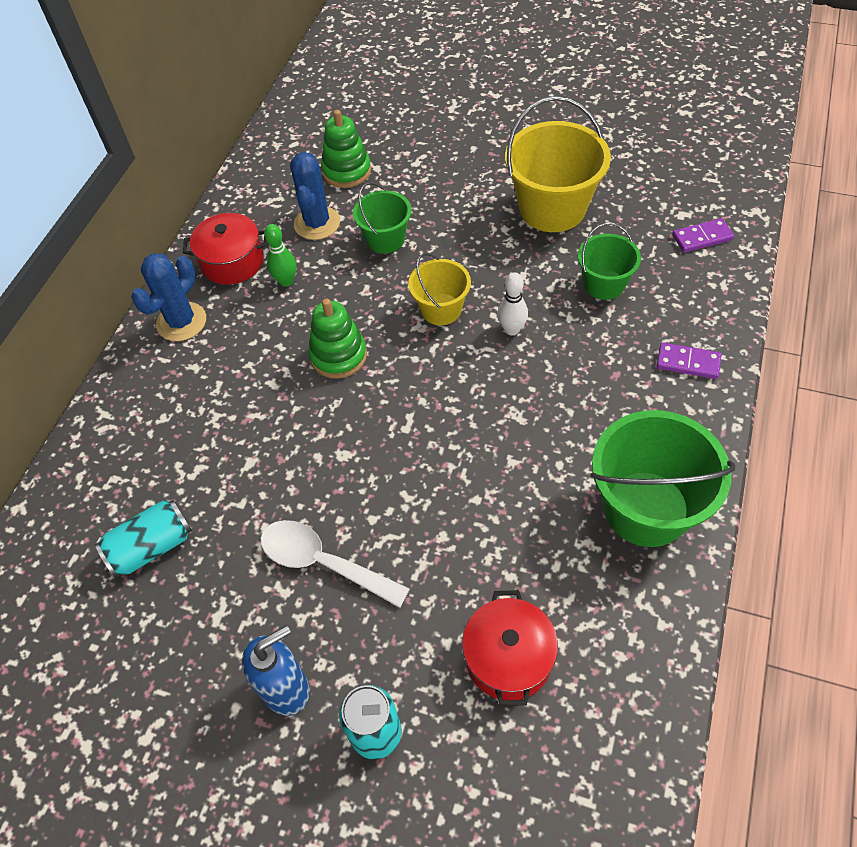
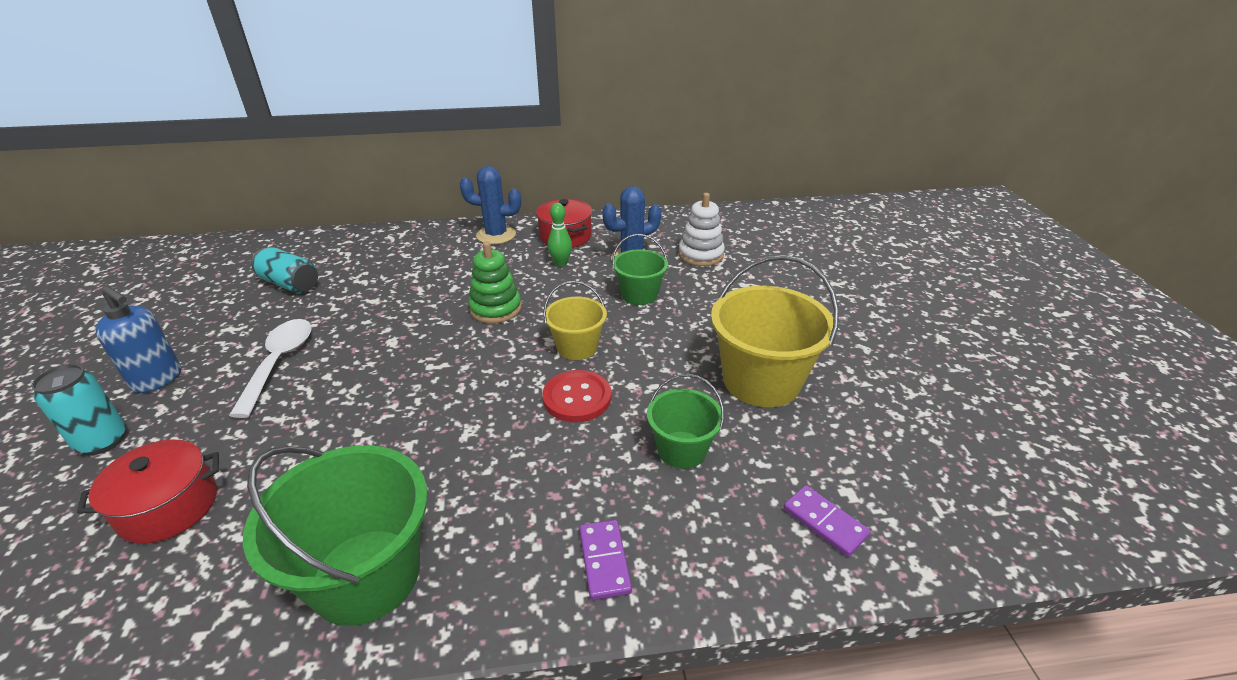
camera: 60 degrees right, 20 degrees down
(347, 171) = (700, 255): green stacking toy -> white stacking toy
(512, 329) = (577, 398): white bowling pin -> red button

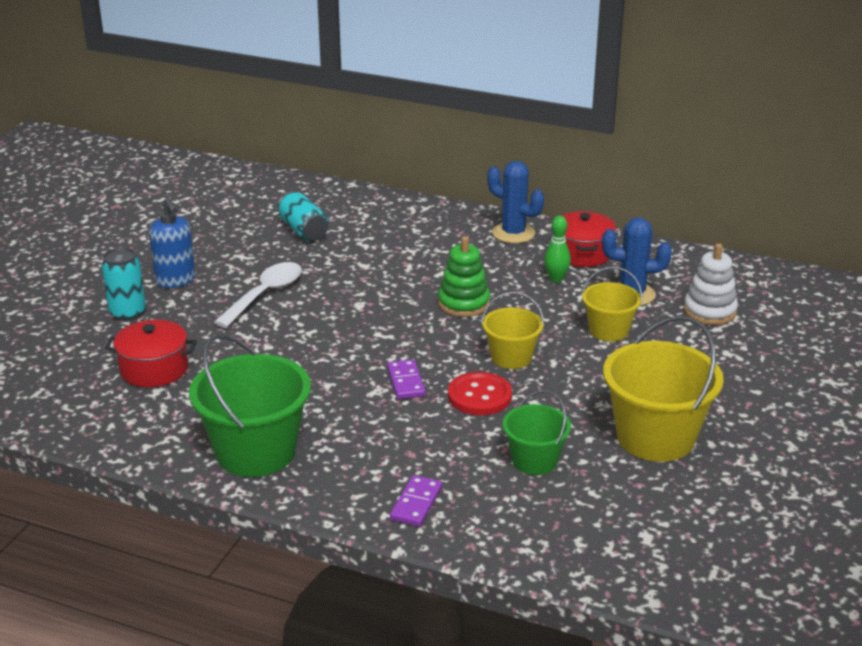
camera: 30 degrees right, 5 degrees down
(639, 294) = (608, 330): green bucket -> yellow bucket
(825, 522) = (605, 545): purple domino -> purple domino (406, 382)

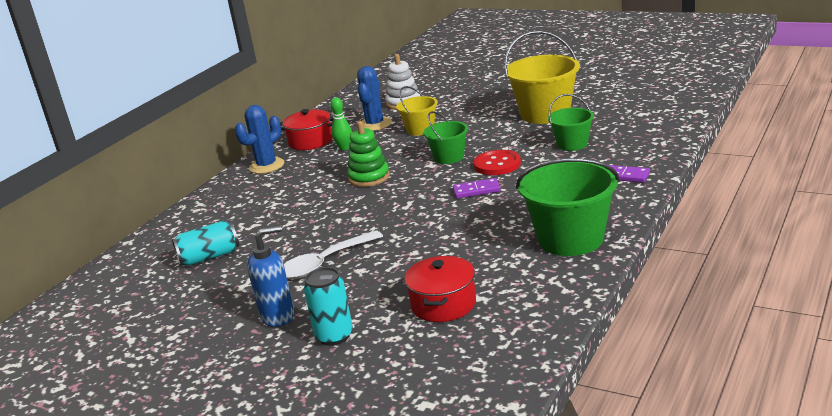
camera: 80 degrees left, 5 degrees down
(265, 294) = (324, 263): white spoon -> white spoon turned 75 degrees counterclockwise
(511, 357) = (449, 157): yellow bucket -> green bucket

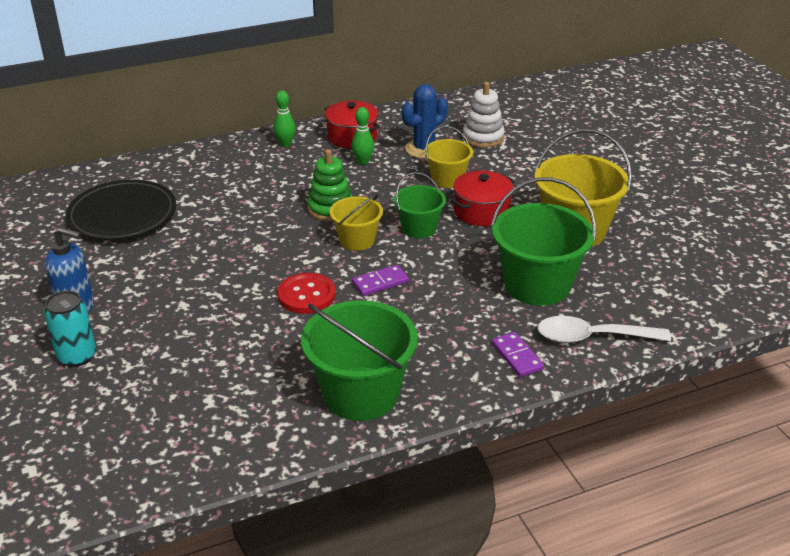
camera: 35 degrees right, 10 degrees up
(209, 257) = (122, 215): turquoise can -> black plate
(266, 166) = (285, 144): blue cactus -> green bowling pin
(324, 263) = (173, 279): white spoon -> white spoon (592, 337)
(419, 181) = (357, 240): none -> yellow bucket
(443, 304) = (178, 385): red pot -> red pot (481, 211)
(476, 190) = (380, 282): purple domino -> purple domino turned 60 degrees counterclockwise
(497, 164) = (441, 264): red button -> red button (306, 295)
(572, 144) = (537, 285): green bucket -> green bucket, size x1.76

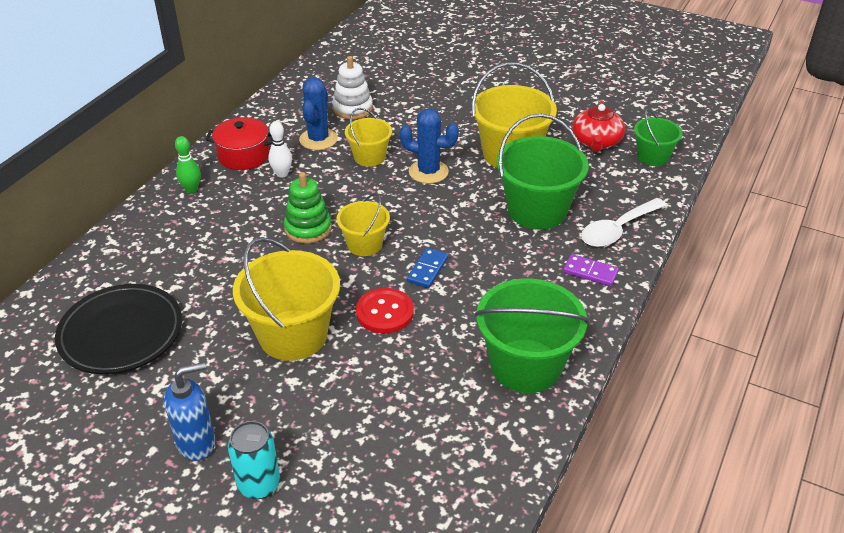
camera: 40 degrees left, 5 degrees up
(223, 275) = (293, 335): none -> yellow bucket
(363, 162) = (282, 174): green bowling pin -> white bowling pin
(380, 282) = (427, 270): purple domino -> blue domino
(419, 228) = (399, 209): green bucket -> green bucket (652, 157)
(481, 211) = (428, 172): red pot -> blue cactus
(676, 257) = (596, 142): none -> red teapot

